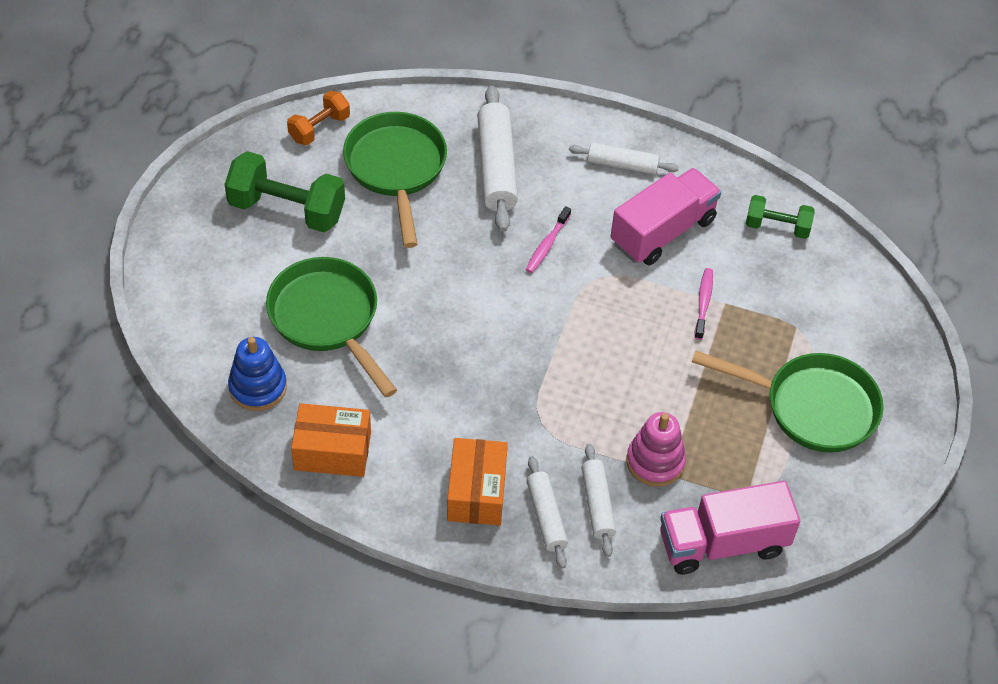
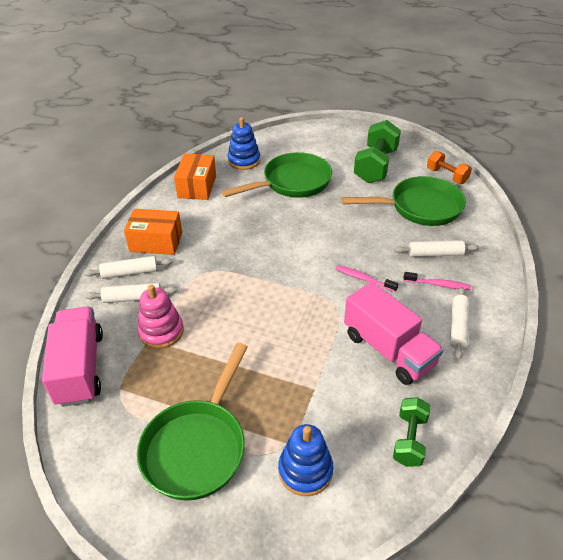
camera: 95 degrees right, 10 degrees down
(496, 167) = (435, 254): white rolling pin -> white rolling pin, size x0.60
(703, 303) = (313, 373): pink toothbrush -> pink toothbrush (438, 284)
(824, 313) = (305, 470): none -> blue stacking toy

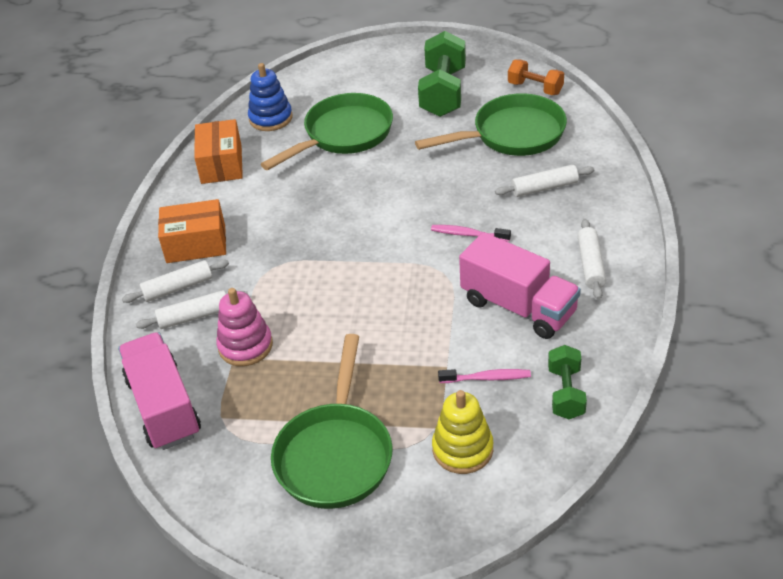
camera: 10 degrees left, 0 degrees up
(305, 470) = (462, 449): blue stacking toy -> yellow stacking toy
(438, 284) = (557, 222): pink toothbrush -> pink toothbrush (487, 378)

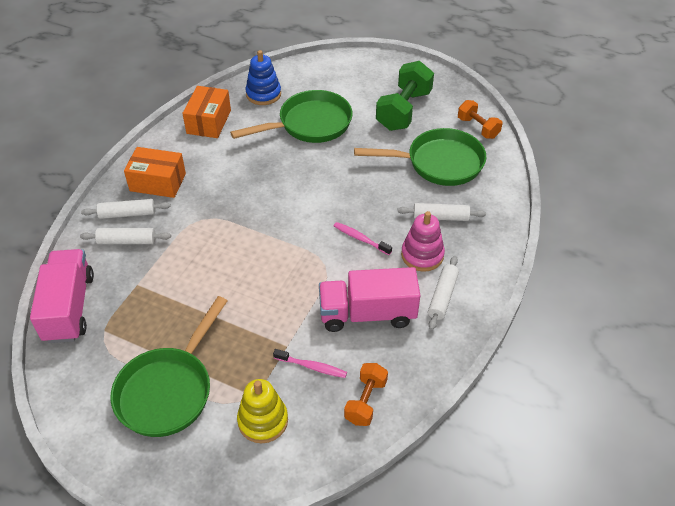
camera: 15 degrees right, 5 degrees up
(245, 346) = (150, 278): pink stacking toy -> pink stacking toy (422, 255)
(518, 306) = (367, 314): pink truck -> pink truck turned 120 degrees clockwise
(566, 393) = (365, 401): green dumbbell -> orange dumbbell

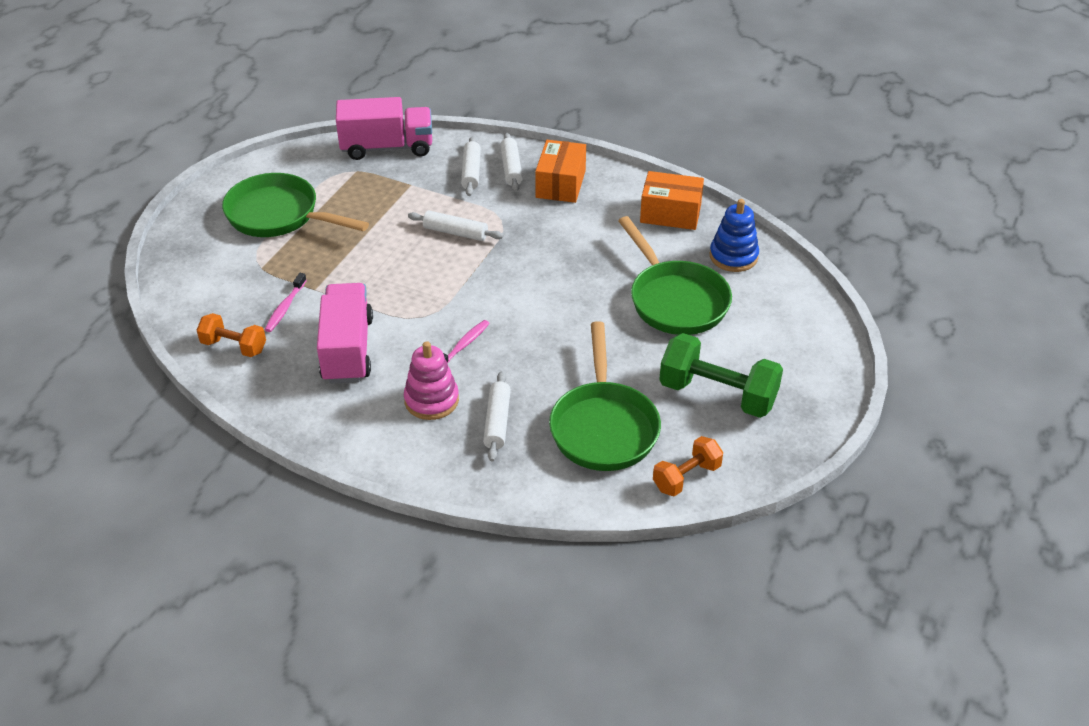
camera: 90 degrees right, 5 degrees down
(263, 420) = (230, 276): yellow stacking toy -> none
(442, 296) = (363, 415): white rolling pin -> white rolling pin (455, 232)

